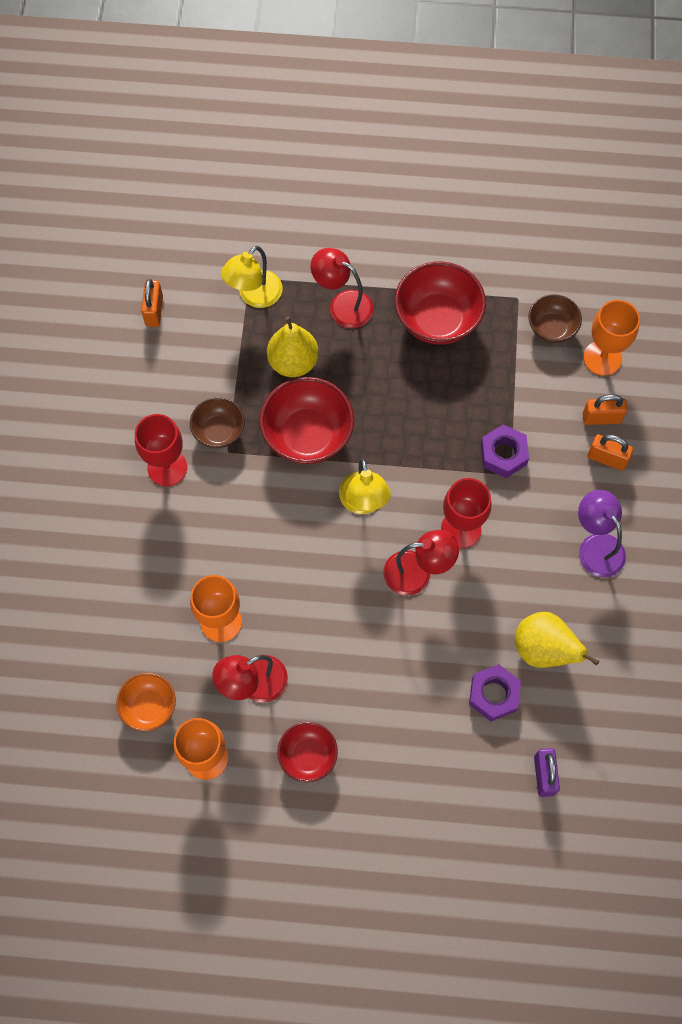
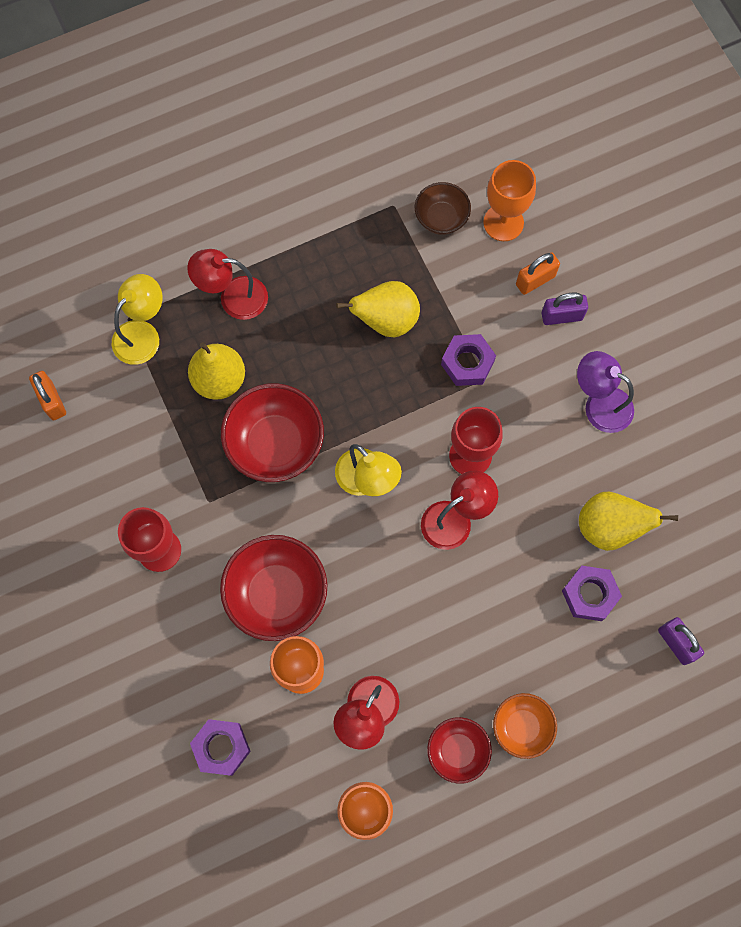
camera: 30 degrees left, 5 degrees up
(123, 645) = (221, 747): none -> purple nut
(149, 707) = (282, 792): orange bowl -> orange bowl (521, 727)
(219, 431) = (188, 486): brown bowl -> none
(254, 296) = (143, 334): yellow lamp -> yellow lamp turned 150 degrees counterclockwise
(437, 319) = (331, 265): red bowl -> red bowl (277, 594)
(456, 386) = (386, 320): none -> yellow pear
(607, 458) = (562, 316): orange padlock -> purple padlock

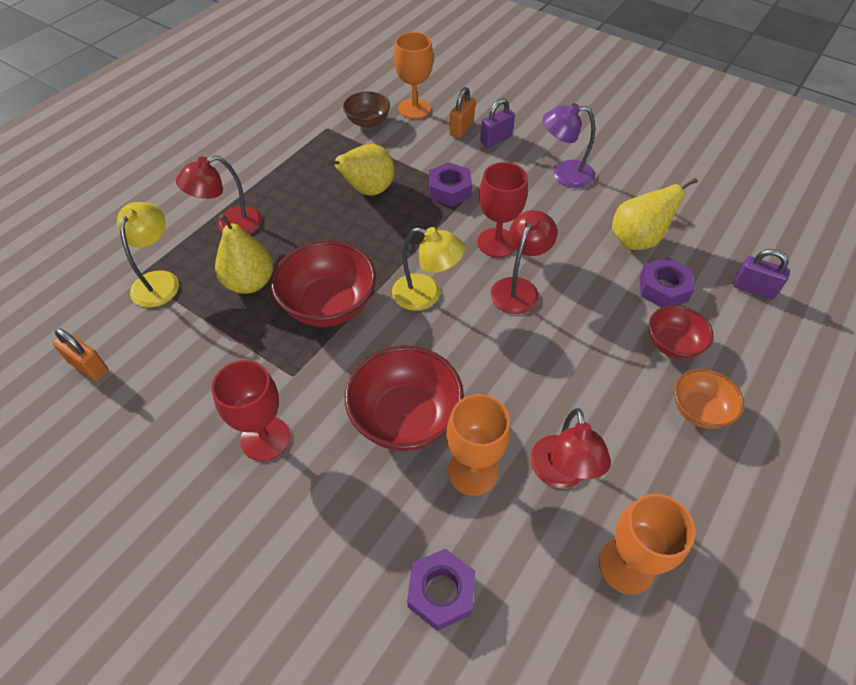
camera: 30 degrees left, 20 degrees down
(457, 750) = (664, 461): red bowl -> red bowl (672, 344)

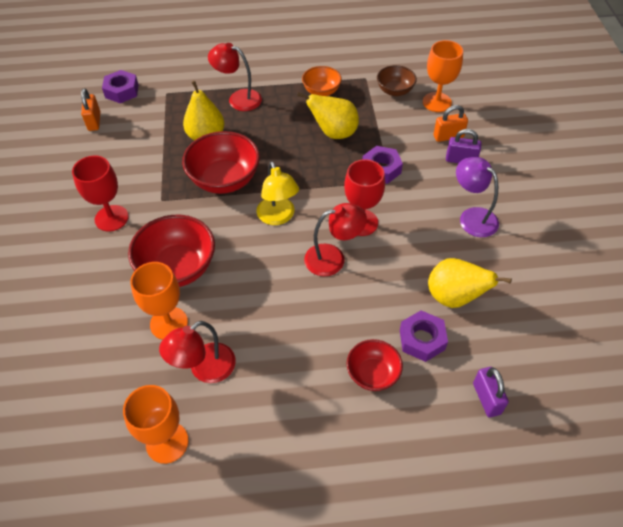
camera: 50 degrees right, 0 degrees up
(159, 281) = (171, 103): yellow lamp -> none
(441, 592) = (80, 357): purple nut -> purple nut (122, 91)
(699, 410) = (327, 421): orange bowl -> orange bowl (321, 91)

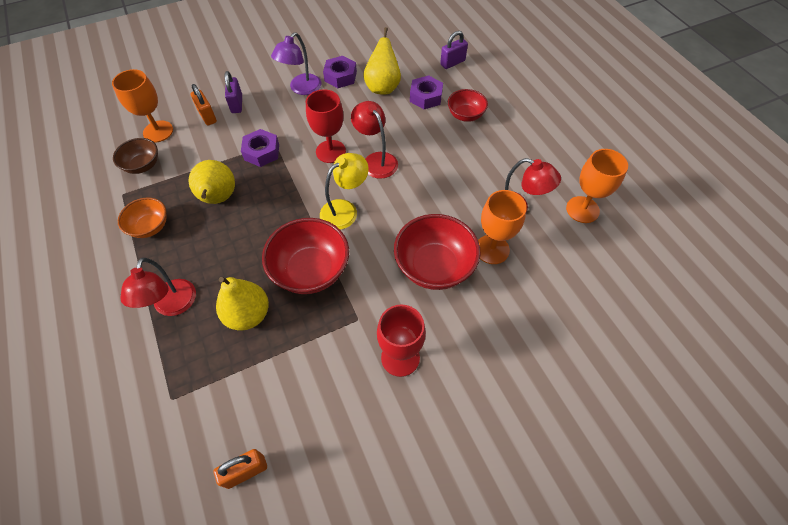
camera: 110 degrees left, 5 degrees up
(122, 91) = (173, 466): purple nut -> purple nut (340, 76)

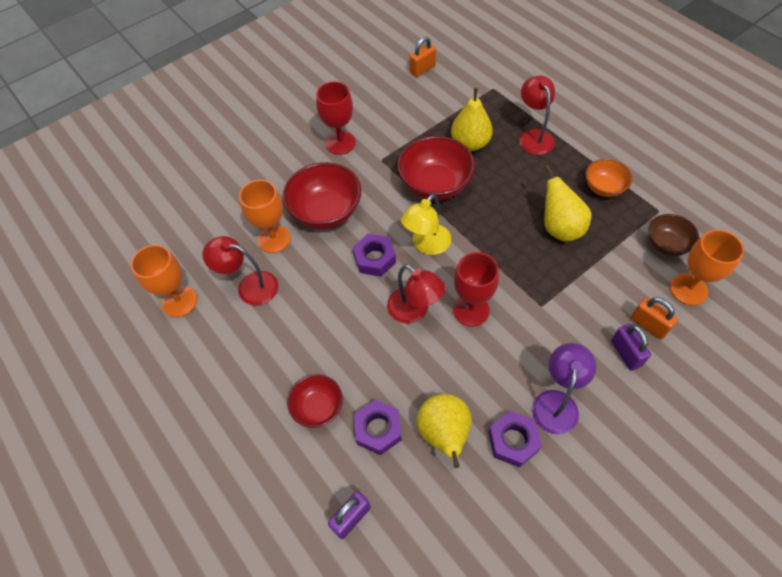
camera: 170 degrees right, 0 degrees up
(261, 152) = (549, 290): purple nut -> purple nut (375, 259)

